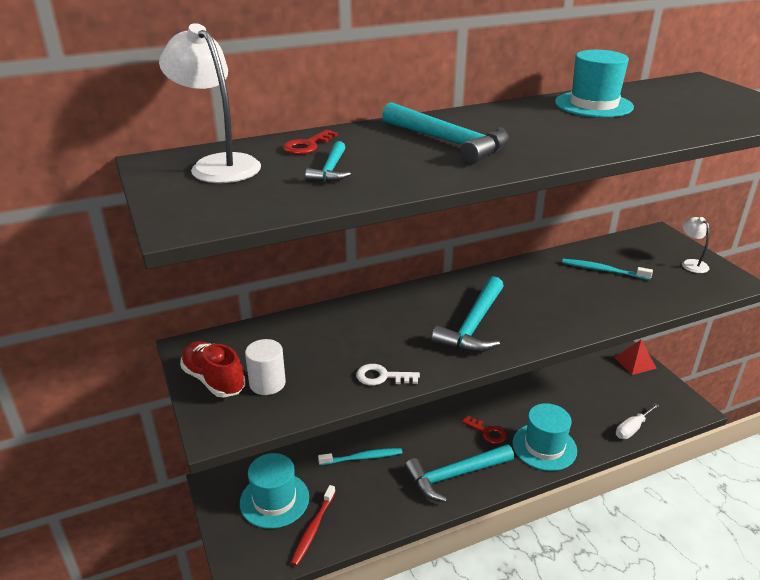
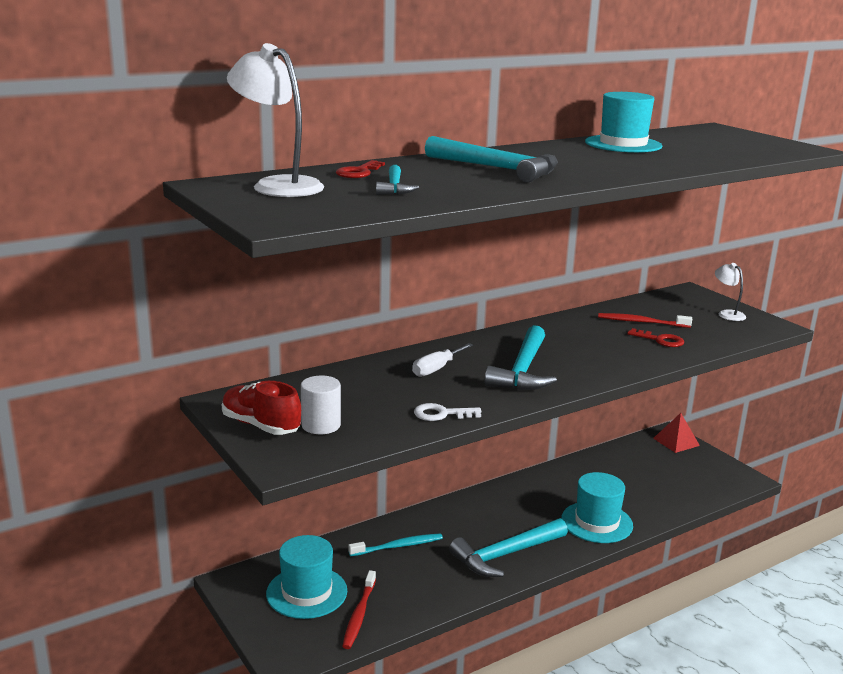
camera: 10 degrees left, 10 degrees down
(487, 432) = (532, 513): red key -> red key (660, 340)
(602, 270) = (641, 322): turquoise toothbrush -> red toothbrush
(632, 429) = (685, 500): white screwdriver -> white screwdriver (436, 369)

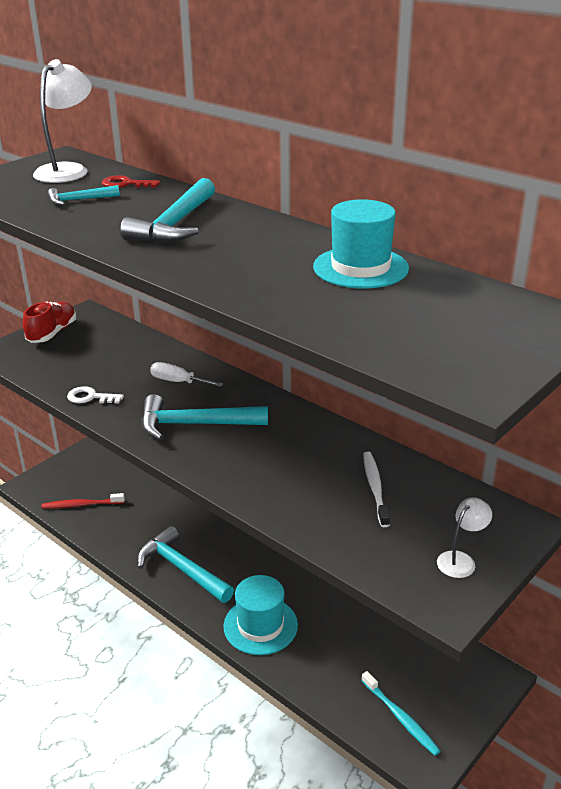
camera: 75 degrees right, 10 degrees up
(307, 592) = (102, 475): turquoise hat -> none
(321, 425) = (58, 353): white cylinder -> none
(398, 546) = (173, 505): turquoise toothbrush -> turquoise toothbrush (401, 718)
(441, 414) = (90, 397): white key -> white key turned 60 degrees counterclockwise
(641, 322) = (375, 487): red toothbrush -> white toothbrush
(660, 340) = (326, 505): red key -> none
(676, 442) = (481, 685): red pyramid -> none

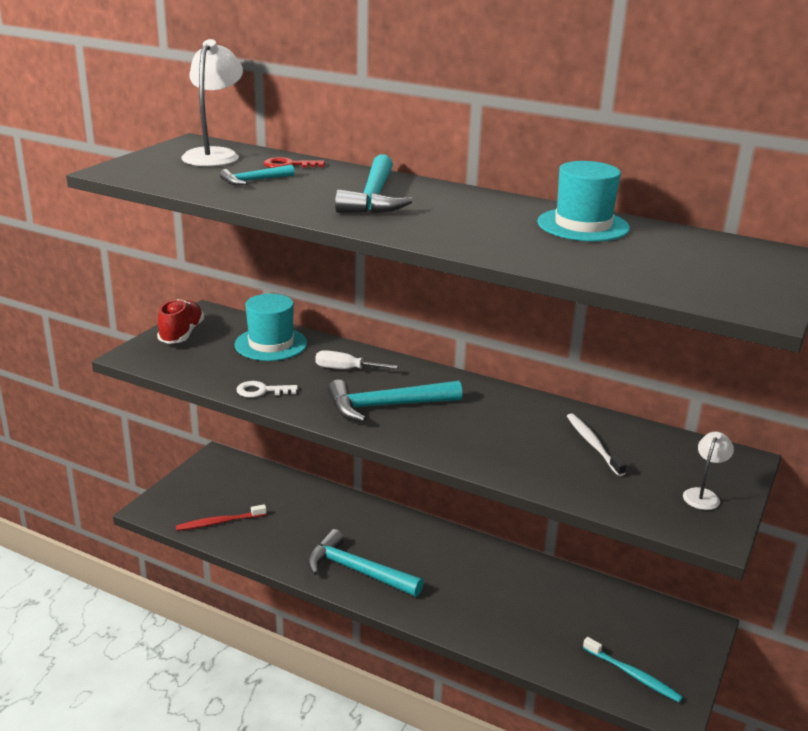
camera: 15 degrees left, 5 degrees down
(260, 625) = (462, 613): turquoise hat -> turquoise hat (271, 344)

